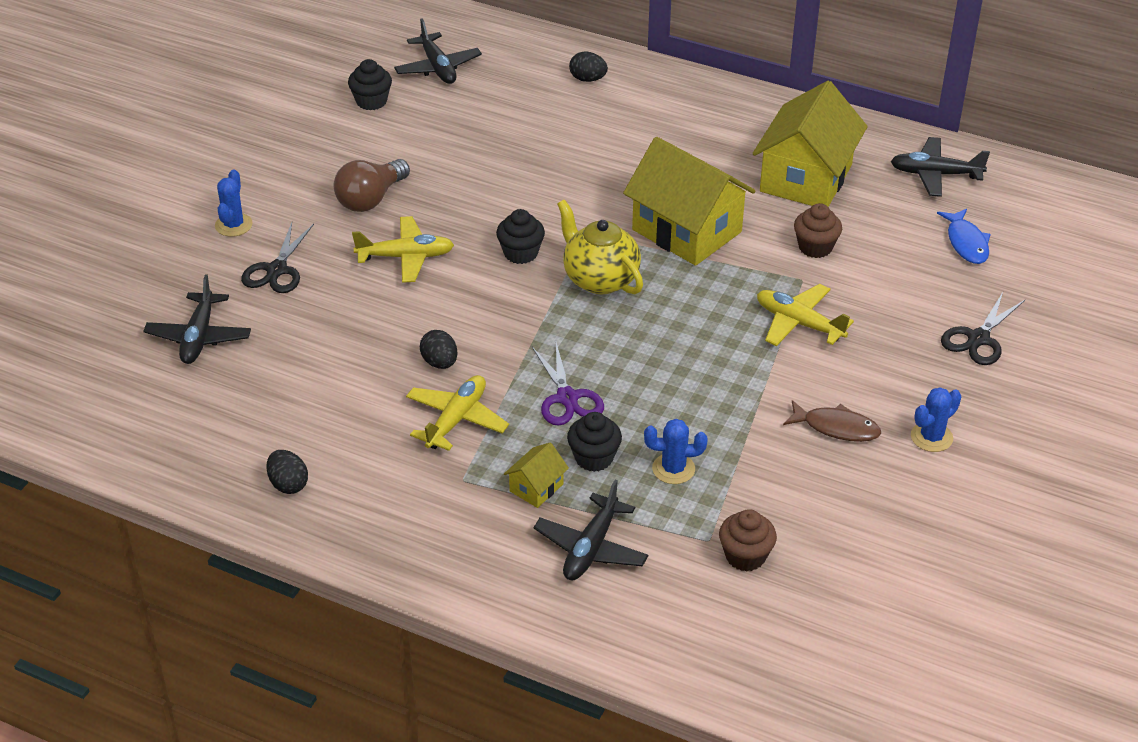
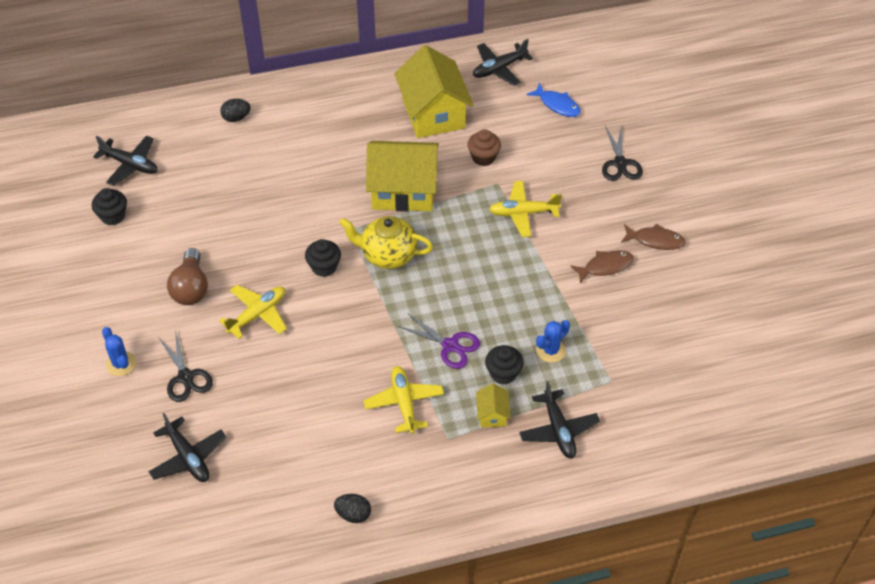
camera: 40 degrees left, 10 degrees up
(439, 363) = (355, 372): black egg -> none
(745, 556) = (637, 377): brown cupcake -> none
(931, 437) = (655, 240): blue cactus -> brown fish

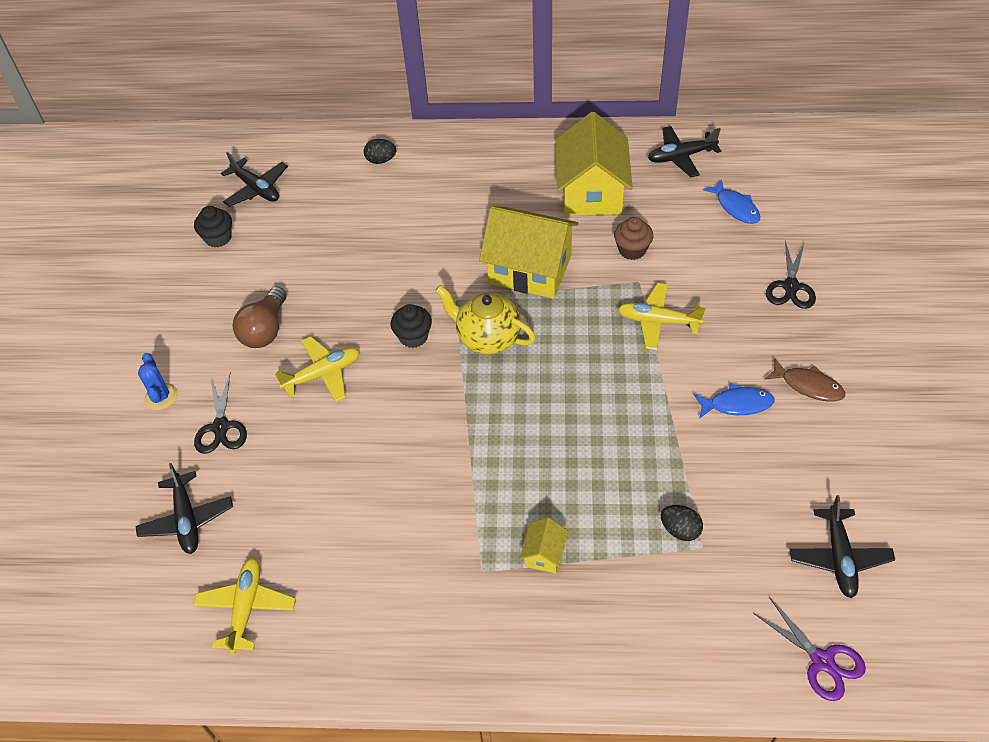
camera: 20 degrees right, 0 degrees up
(353, 514) = (340, 637): black egg -> black egg (680, 530)
(404, 403) = (446, 515): yellow plane -> yellow plane (246, 608)
(450, 345) = (522, 458): purple scissors -> purple scissors (822, 661)
(503, 373) = (573, 506): black cupcake -> none
(550, 350) = (639, 492): blue cactus -> none
(558, 430) = (618, 594): black plane -> black plane (839, 557)
(605, 266) = (737, 404): brown fish -> blue fish

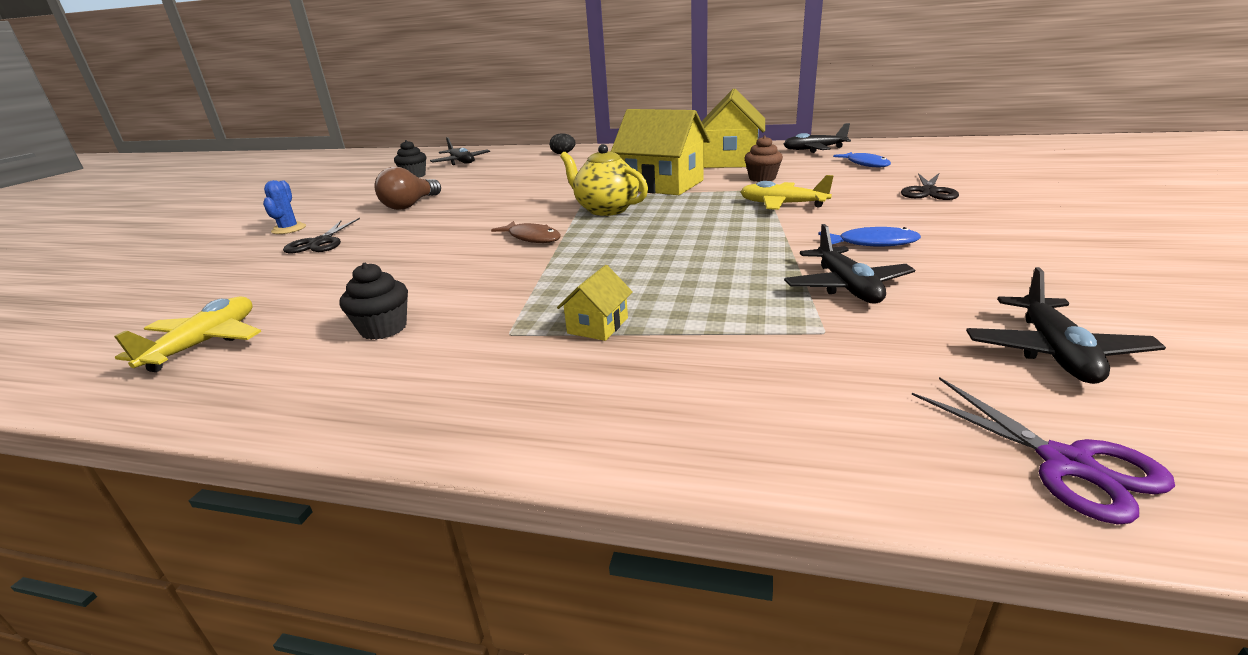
camera: 10 degrees right, 25 degrees down
(187, 519) = (224, 285): black plane -> black plane (846, 286)
(322, 374) = (439, 222): yellow plane -> none
(413, 336) = (536, 209): black cupcake -> black cupcake (383, 329)
(680, 530) = (792, 317): black egg -> none
(808, 385) = (962, 235): brown fish -> brown fish (532, 238)

